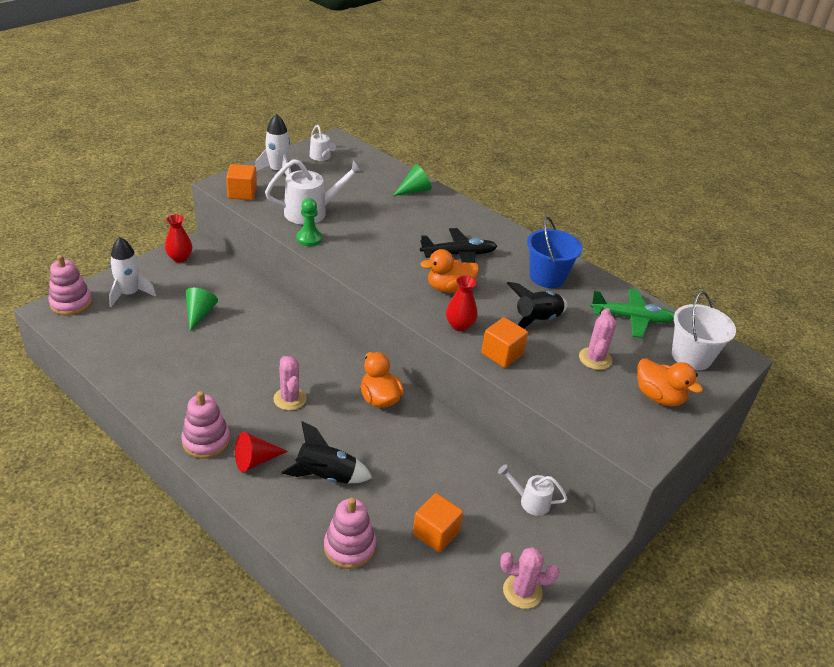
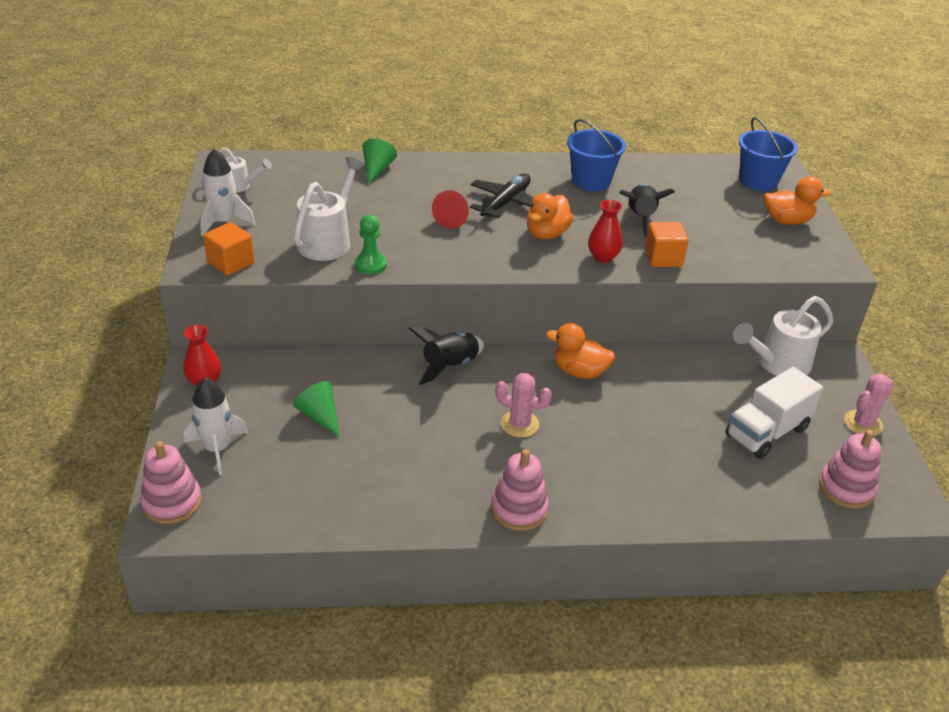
camera: 45 degrees left, 0 degrees up
(255, 460) = (579, 490): red cone -> red cone (453, 219)
(326, 476) = (643, 457): black rocket -> black rocket (449, 366)
(349, 547) = (739, 489): pink stacking toy -> pink stacking toy (846, 488)
(436, 533) = (766, 432): orange cube -> white truck
(530, 501) = (777, 364): white watering can -> white watering can, size x1.77
(595, 359) = (716, 221): pink cactus -> none
(631, 318) = (687, 177): green plane -> none
(691, 356) = (758, 181): white bucket -> blue bucket

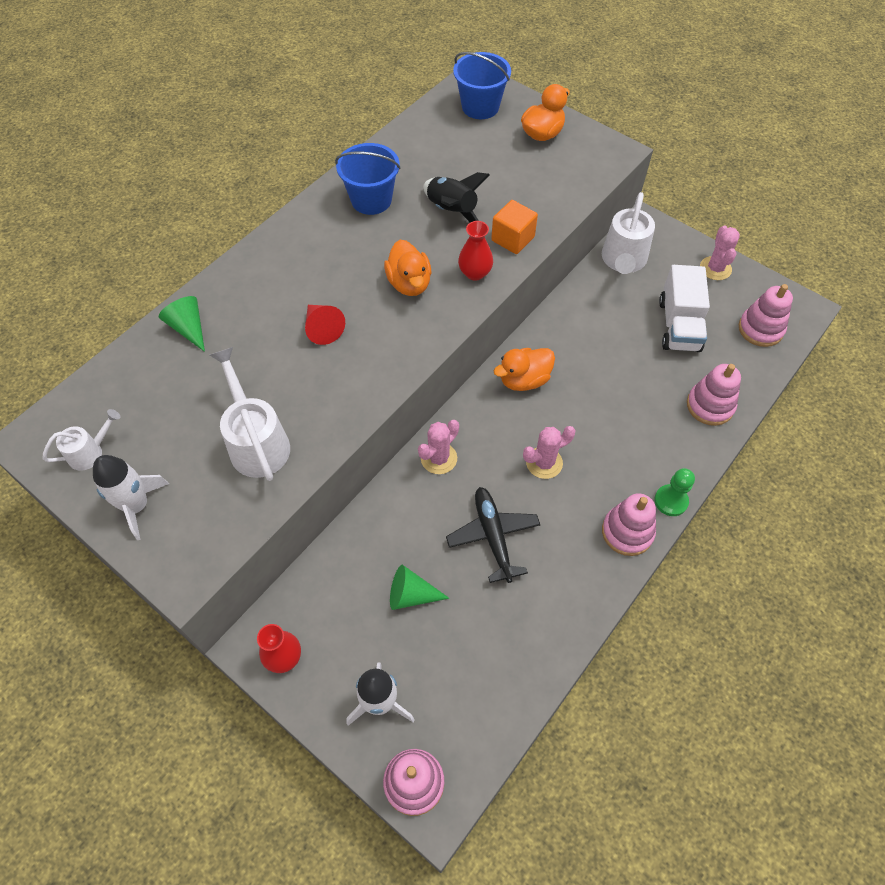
camera: 45 degrees left, 20 degrees up
(231, 263) = (209, 543): orange cube -> none
(370, 265) = (325, 435): green pawn -> green pawn (671, 501)
(449, 366) = (439, 458): black rocket -> pink cactus
(505, 203) = (339, 277): black plane -> black plane (493, 536)
(714, 496) = (710, 405): none -> pink stacking toy

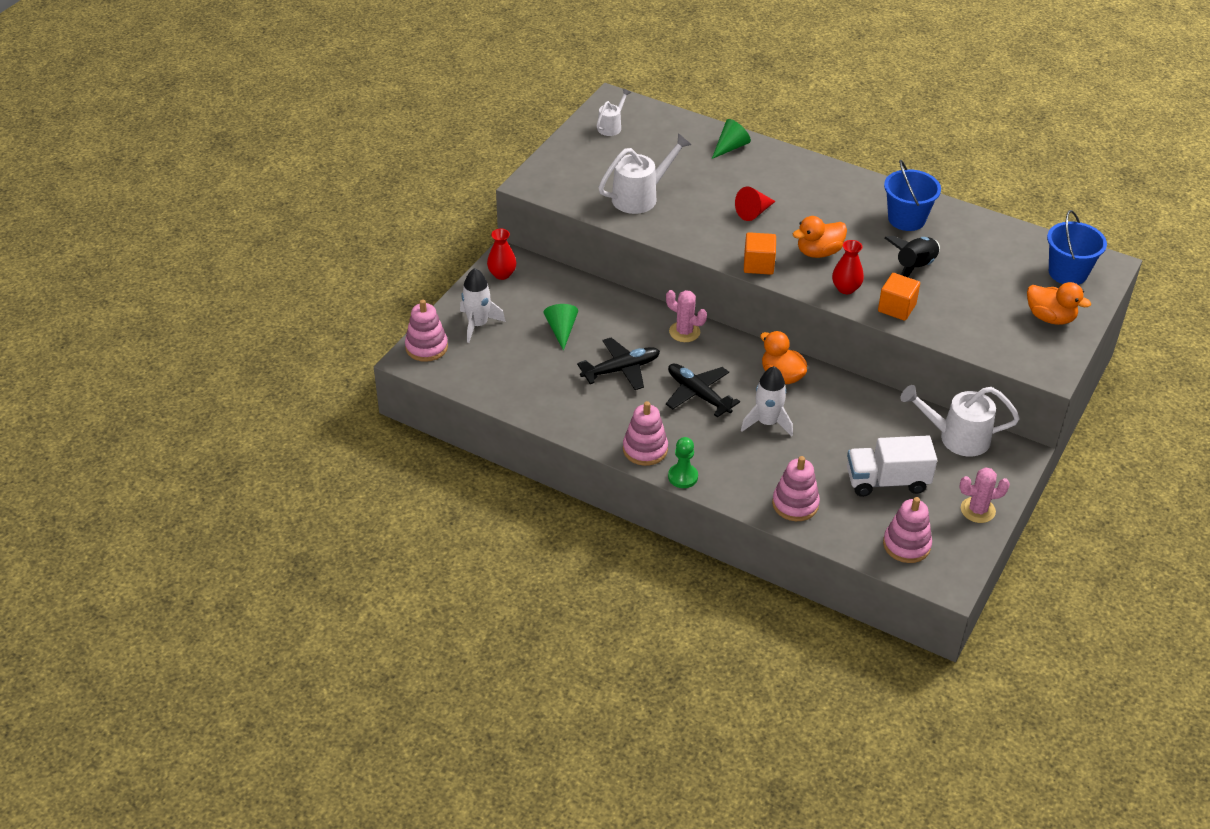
camera: 80 degrees right, 15 degrees down
(90, 452) = (611, 126): white watering can -> white watering can turned 105 degrees counterclockwise
(136, 506) = (576, 154): white rocket -> white rocket (767, 422)
(419, 342) = (758, 265): none -> orange cube
(544, 463) = (698, 395): pink cactus -> black plane

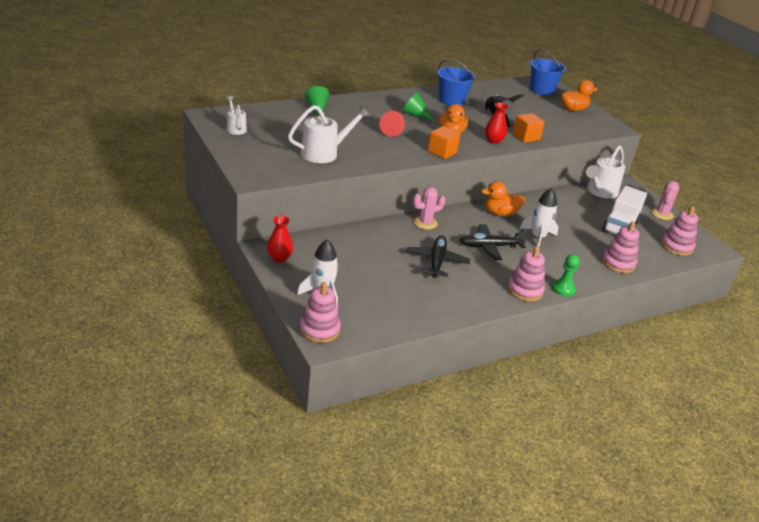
camera: 60 degrees left, 10 degrees down
(561, 330) = (370, 264): green cone -> green cone (415, 114)
(640, 197) = (324, 153): white watering can -> white watering can turned 60 degrees clockwise

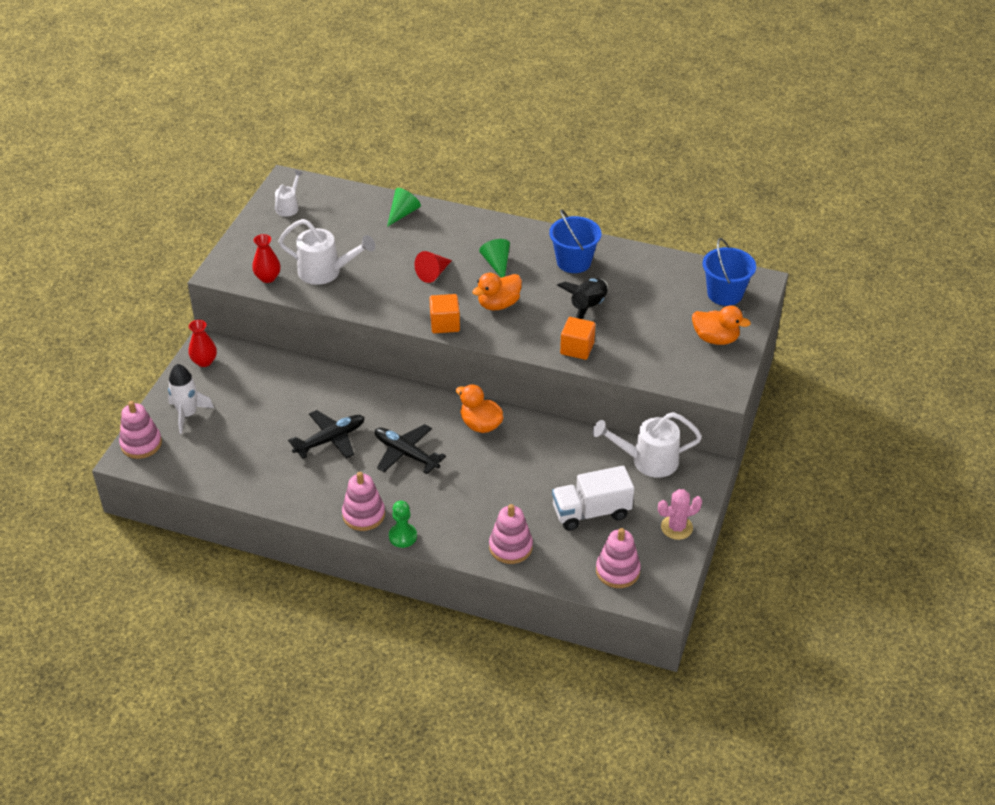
camera: 50 degrees right, 10 degrees up
(425, 223) = (384, 394): pink cactus -> none
(493, 141) = (528, 336): red vase -> red vase (268, 277)
(538, 237) = (474, 472): white rocket -> none

